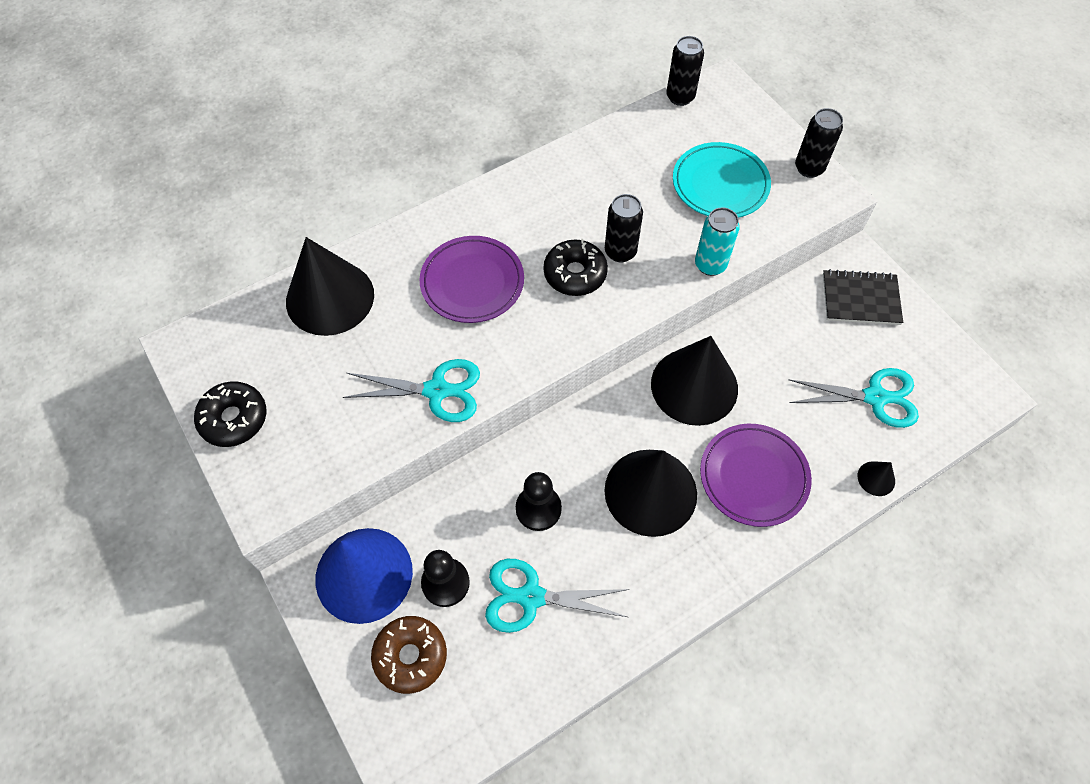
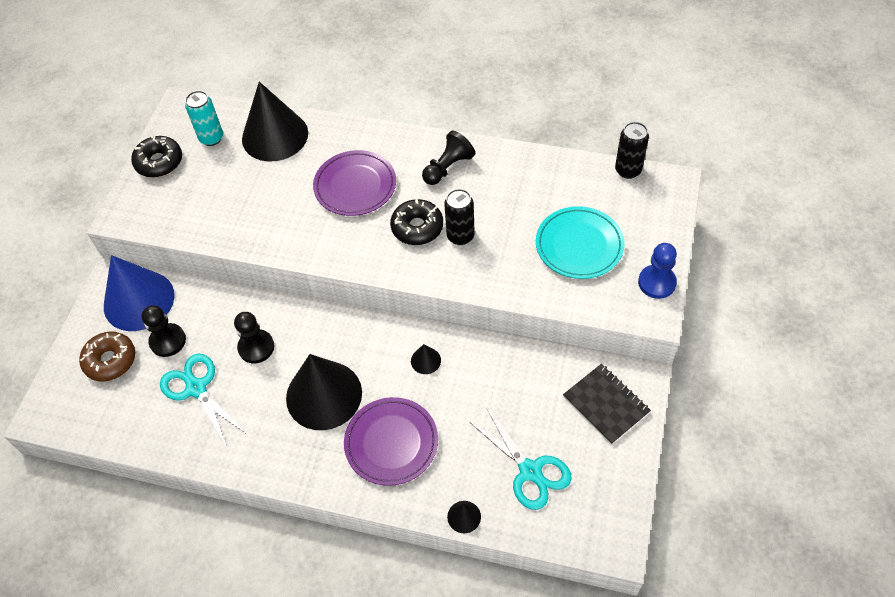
camera: 50 degrees right, 5 degrees down
(436, 390) = (264, 229): turquoise scissors -> none
(534, 202) = (448, 167): none -> black pawn
(694, 386) = (425, 360): black cone -> black cone, size x0.41
(710, 265) = (505, 288): turquoise can -> turquoise can (211, 138)
(809, 168) = (657, 283): black can -> blue pawn

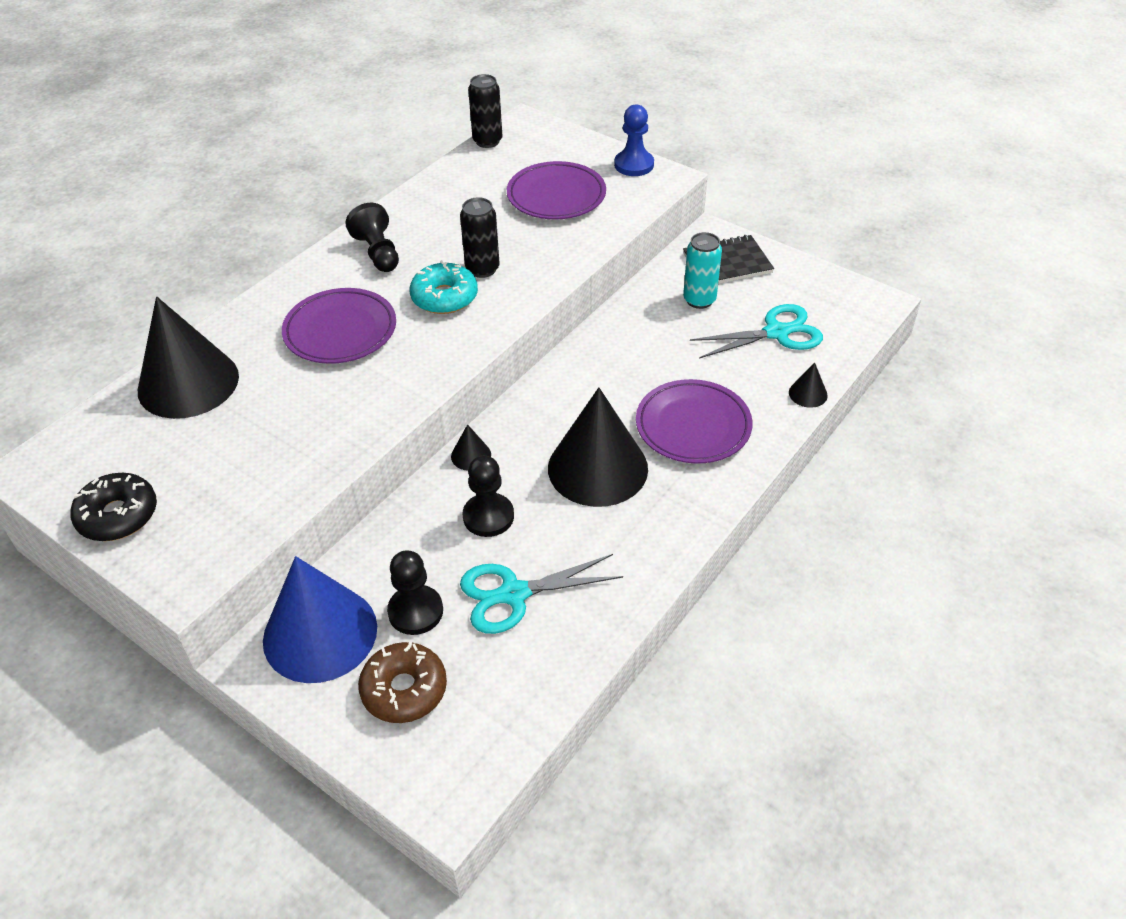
camera: 70 degrees left, 10 degrees down
(211, 138) = (129, 448): turquoise can -> turquoise can (699, 300)
(417, 227) = (444, 297): black donut -> turquoise donut
(425, 360) = (601, 371): black cone -> black cone (471, 455)
(579, 245) = (556, 196): turquoise plate -> purple plate

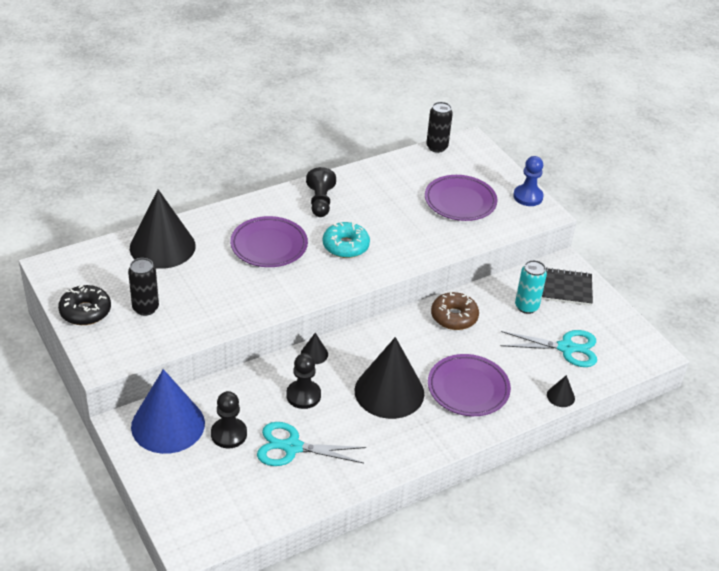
camera: 20 degrees right, 5 degrees down
(404, 689) = (198, 475): brown donut -> brown donut (454, 317)
(482, 269) = (381, 235): black can -> black can (145, 308)

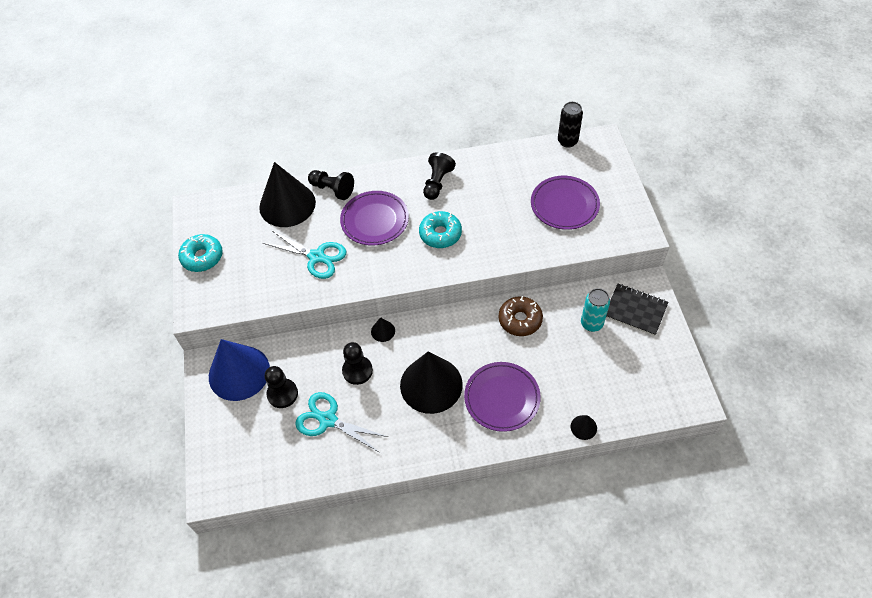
camera: 25 degrees right, 15 degrees up
(85, 311) = (202, 257): black donut -> turquoise donut
(145, 308) = (249, 264): black can -> none
(208, 225) = (332, 189): none -> black pawn
(528, 197) = (632, 211): blue pawn -> none
(566, 348) = (610, 376): turquoise scissors -> turquoise scissors (316, 257)

